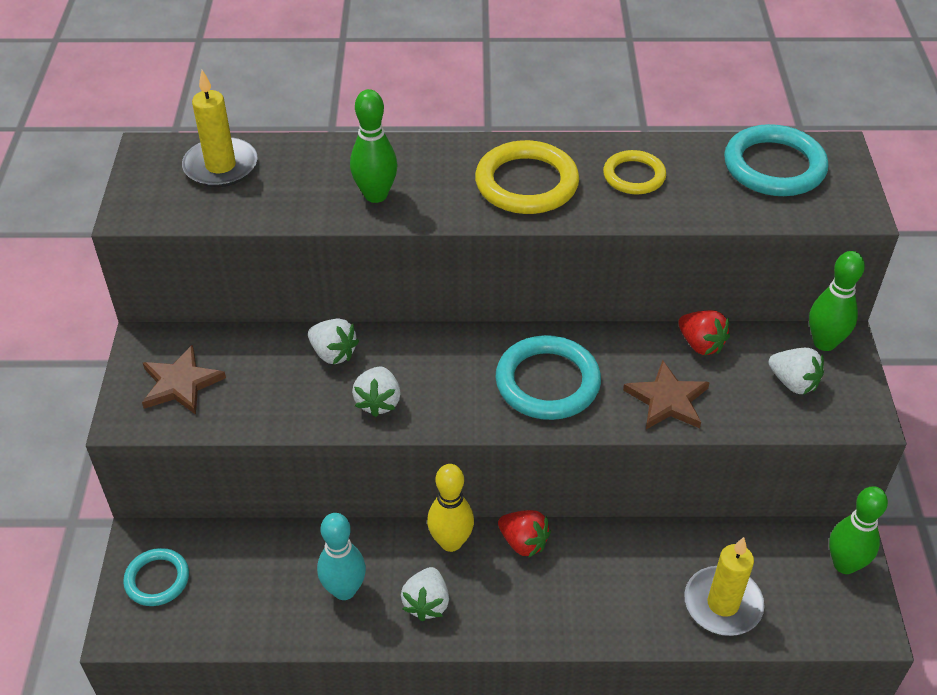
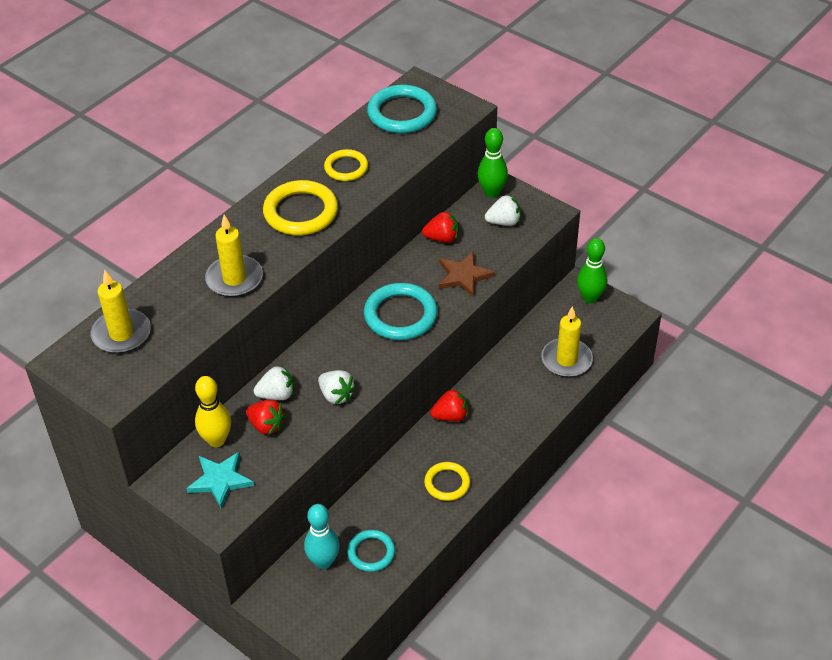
camera: 50 degrees left, 0 degrees up
(157, 579) = (303, 605): turquoise ring -> turquoise ring (371, 552)
(181, 384) = (220, 480): brown star -> turquoise star
(284, 373) = (266, 426): none -> red strawberry
(344, 590) = (401, 516): turquoise bowling pin -> turquoise bowling pin (323, 561)
(376, 195) = (234, 279): green bowling pin -> yellow candle
(426, 603) = (447, 483): white strawberry -> yellow ring
(451, 542) = (418, 448): yellow bowling pin -> yellow bowling pin (216, 440)

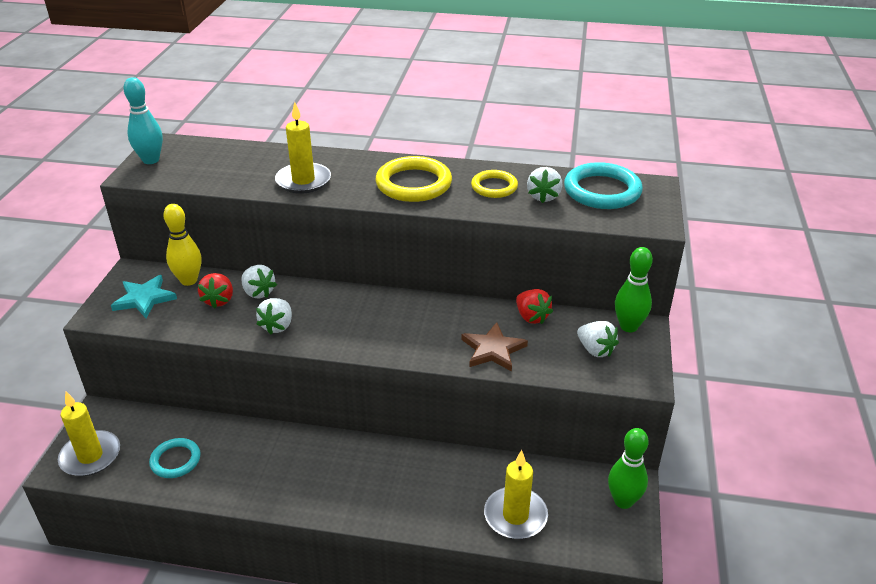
camera: 60 degrees right, 10 degrees down
(121, 334) = (205, 155): yellow candle -> yellow candle (90, 456)
(323, 561) = (153, 432): turquoise bowling pin -> turquoise bowling pin (151, 160)
(384, 147) = (543, 196): none -> white strawberry
(400, 315) = (406, 328): turquoise ring -> none
(447, 483) = (286, 482): yellow ring -> none
(450, 416) = (374, 451): red strawberry -> none

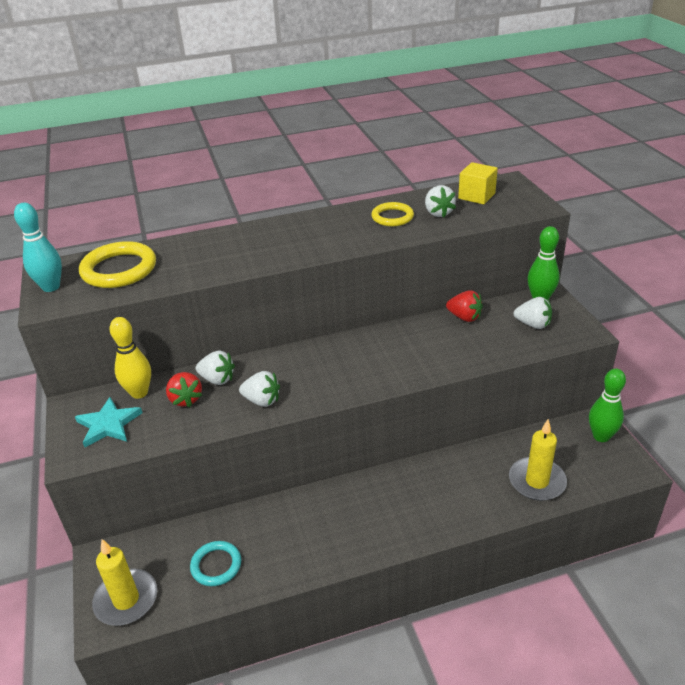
camera: 25 degrees left, 0 degrees up
(277, 326) = (262, 401): white strawberry -> white strawberry turned 60 degrees counterclockwise
(303, 181) = (224, 260): yellow candle -> none
(413, 184) = (324, 234): yellow ring -> yellow ring (119, 269)
(493, 350) = (459, 352): brown star -> none
(602, 191) = (476, 196): turquoise ring -> yellow cube

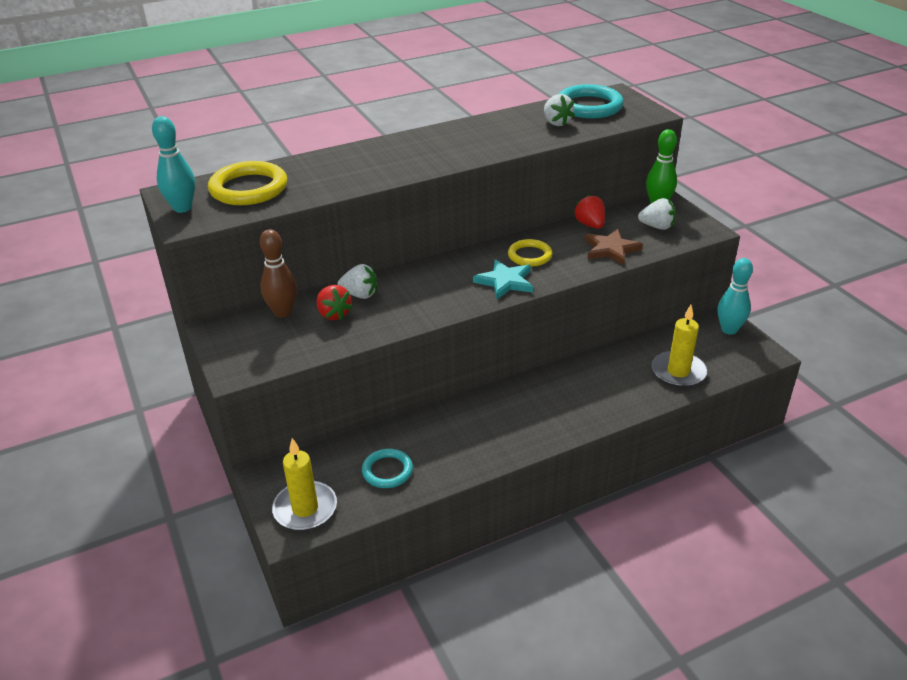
camera: 10 degrees left, 0 degrees up
(108, 424) = (261, 342): turquoise star -> turquoise star (505, 282)
(139, 393) = (283, 312): yellow bowling pin -> brown bowling pin
(262, 401) = (412, 309): white strawberry -> none
(392, 217) = (512, 128): yellow ring -> yellow ring (529, 255)
(464, 317) = (590, 225): red strawberry -> red strawberry turned 135 degrees counterclockwise
(476, 196) = (589, 106): yellow cube -> turquoise ring
(479, 347) = (611, 249): none -> brown star
(601, 436) = (729, 330): green bowling pin -> turquoise bowling pin

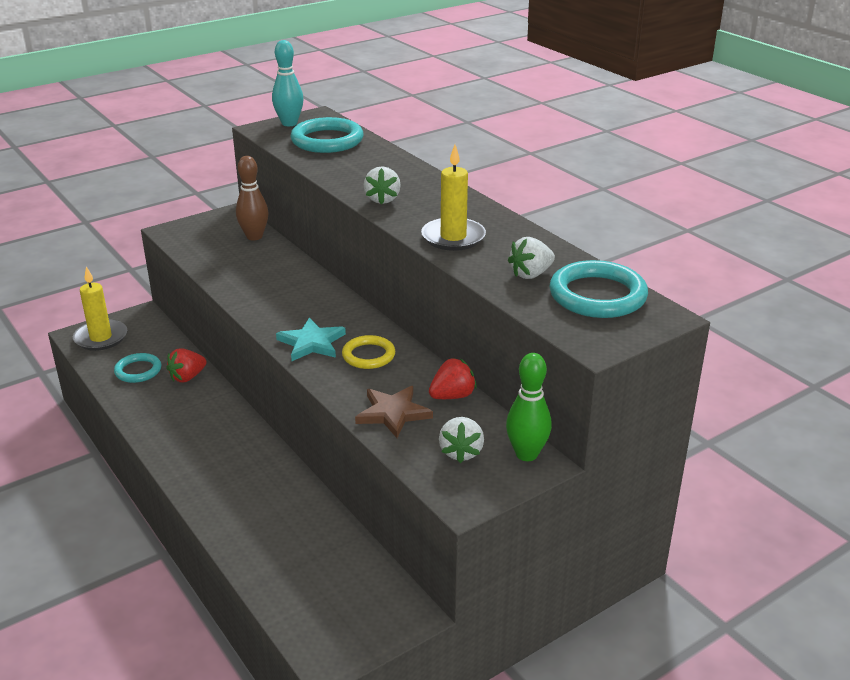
camera: 80 degrees right, 5 degrees down
(249, 188) = (327, 140): yellow ring -> turquoise ring
(333, 314) = (251, 259): red strawberry -> red strawberry (187, 377)
(360, 295) = (283, 267): white strawberry -> white strawberry (382, 199)
(678, 372) = (283, 563): yellow candle -> yellow candle (453, 237)
(729, 330) = (383, 621): turquoise bowling pin -> none

